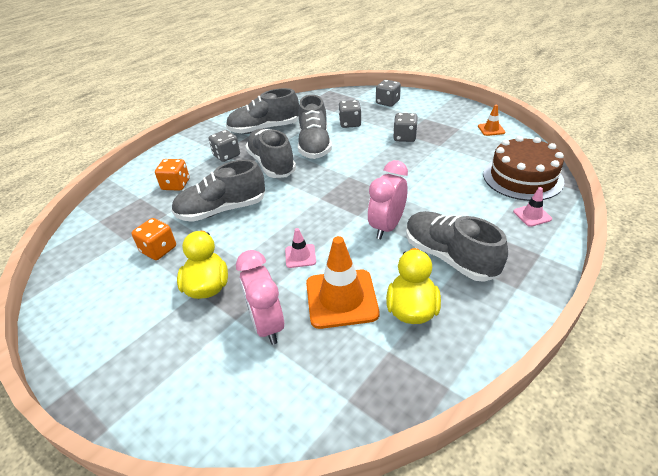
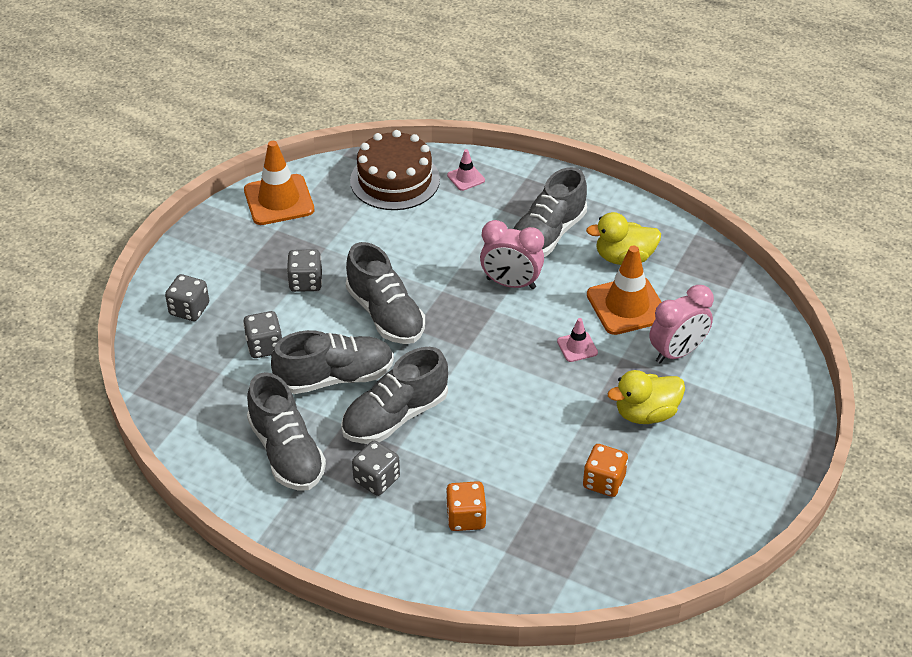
camera: 105 degrees left, 5 degrees up
(222, 210) = (513, 442): grey shoe -> grey shoe (385, 314)
(491, 129) = (279, 200): orange traffic cone -> orange traffic cone, size x2.03

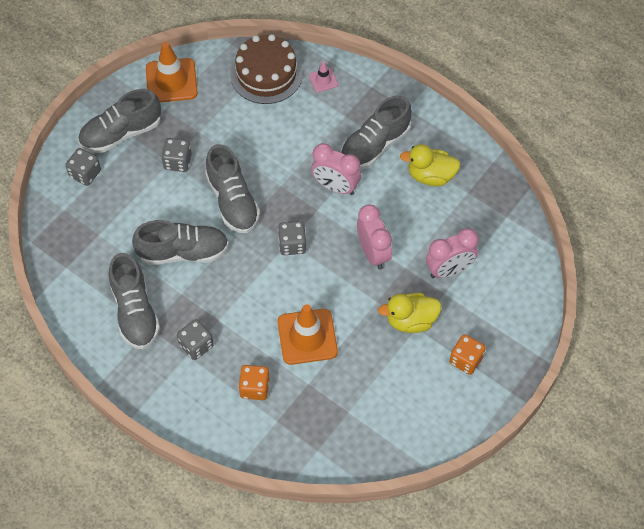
camera: 10 degrees right, 15 degrees up
(264, 346) = (136, 216): grey dice -> grey dice (292, 245)
(395, 416) = (221, 293): grey shoe -> grey shoe (121, 133)
(577, 347) = (373, 253): pink traffic cone -> pink clock
(603, 481) = (363, 374): orange dice -> orange dice (466, 360)
(627, 306) = (421, 221): orange traffic cone -> orange traffic cone (307, 337)

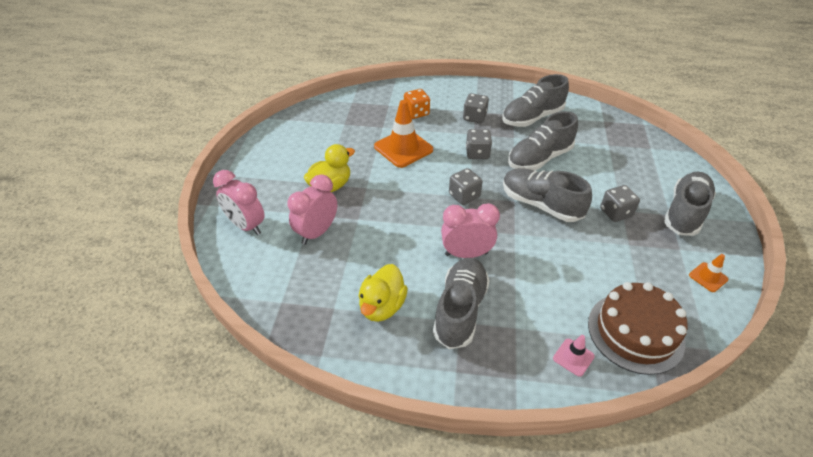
camera: 150 degrees right, 15 degrees down
(85, 174) = (669, 174): grey dice -> grey dice (477, 153)
(135, 312) = (532, 117): grey shoe -> grey shoe turned 75 degrees counterclockwise
(171, 81) = (708, 277): orange traffic cone -> orange traffic cone, size x0.49
(373, 253) = (393, 217): pink clock -> pink clock (246, 226)
(430, 176) = (382, 306): yellow duck -> yellow duck turned 135 degrees clockwise
(466, 360) = (271, 179): orange dice -> none

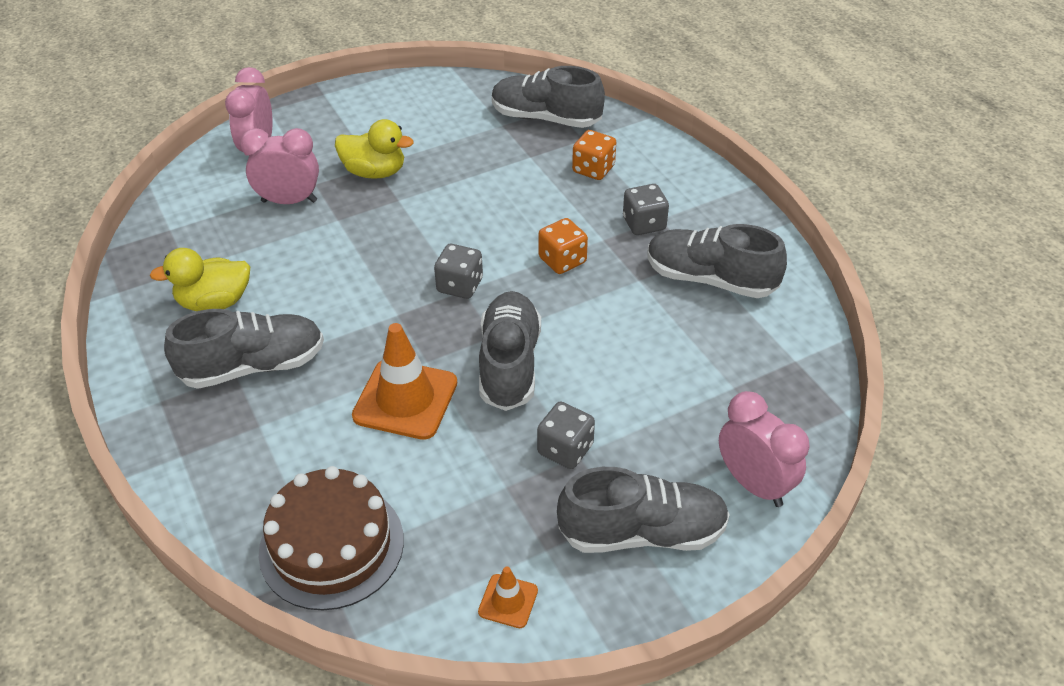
camera: 55 degrees right, 0 degrees up
(403, 148) = (504, 193): orange traffic cone -> orange traffic cone (405, 399)
(466, 254) = (351, 333): pink clock -> pink clock (754, 484)
(477, 153) = (562, 260): grey dice -> orange dice
(539, 158) = (614, 324): grey shoe -> grey shoe (546, 118)
(573, 357) = (246, 496): pink traffic cone -> none

